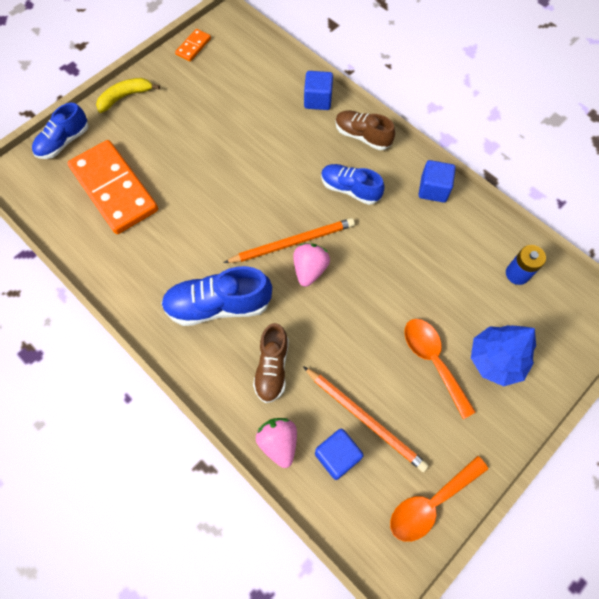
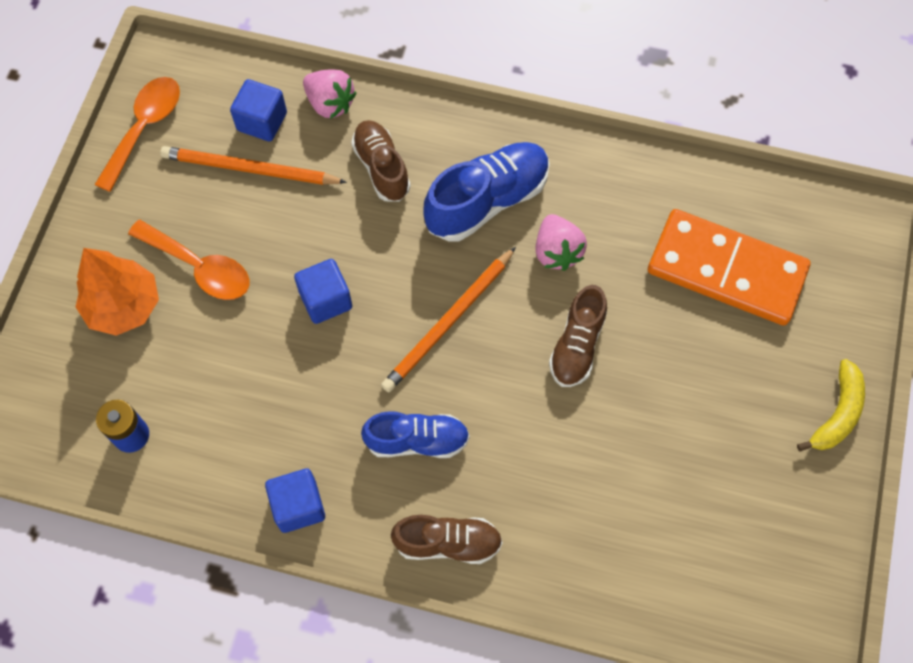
camera: 150 degrees right, 0 degrees up
(64, 142) = (851, 298): blue shoe -> none
(193, 46) = (818, 567): orange domino -> none
(229, 193) = (577, 345): none -> brown shoe
(309, 269) = (405, 298): pink strawberry -> pink strawberry (557, 252)
(318, 100) = (554, 573): blue cube -> blue cube (326, 300)
(495, 360) = (123, 306): blue tree -> orange tree

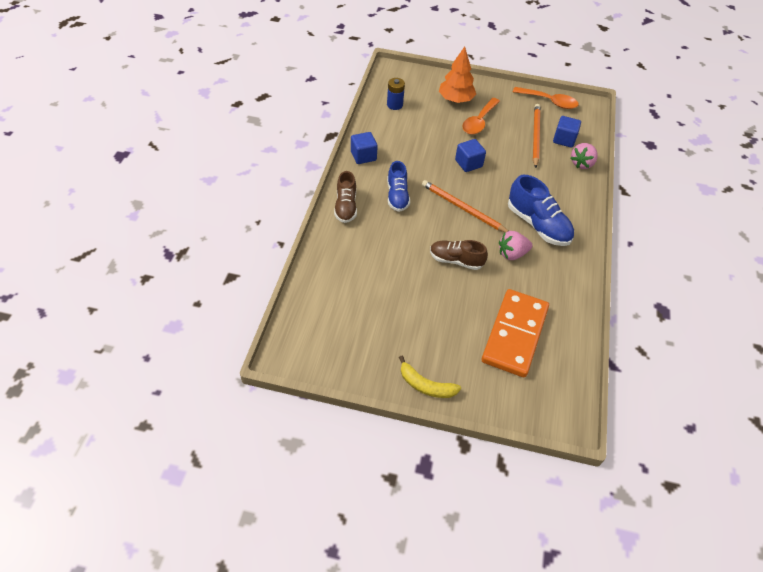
camera: 85 degrees right, 15 degrees down
(381, 168) = (548, 183): brown shoe -> none

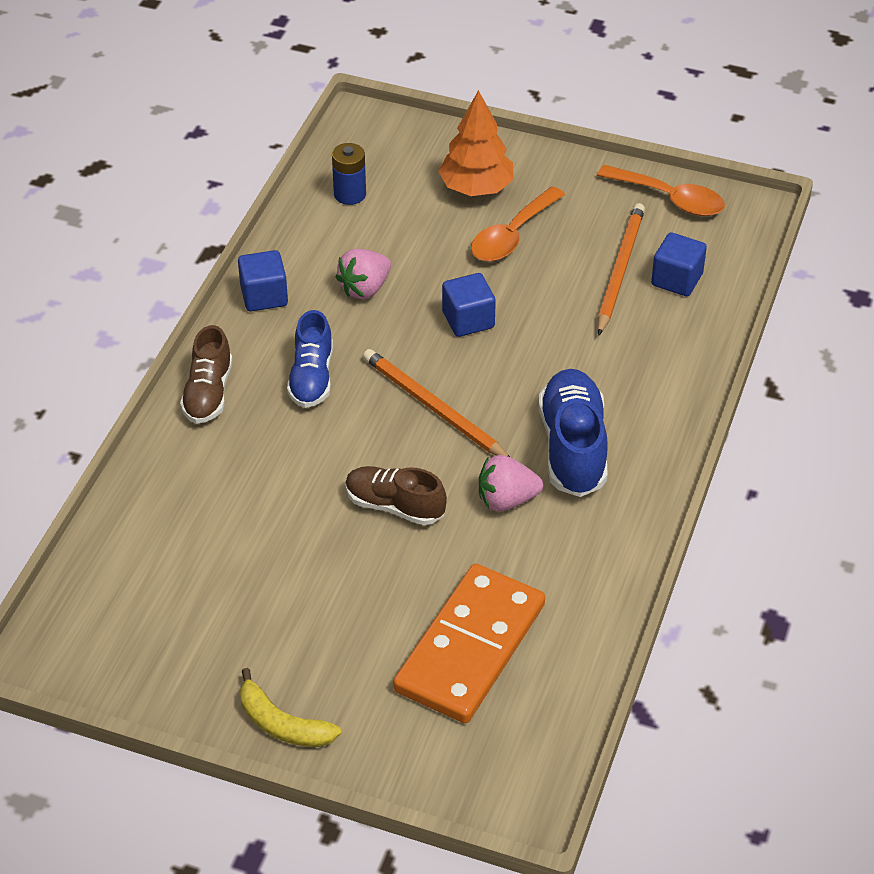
camera: 10 degrees right, 5 degrees down
(538, 225) = (573, 447): blue shoe -> blue shoe turned 150 degrees counterclockwise
(582, 163) = (699, 330): pink strawberry -> pink strawberry (365, 288)

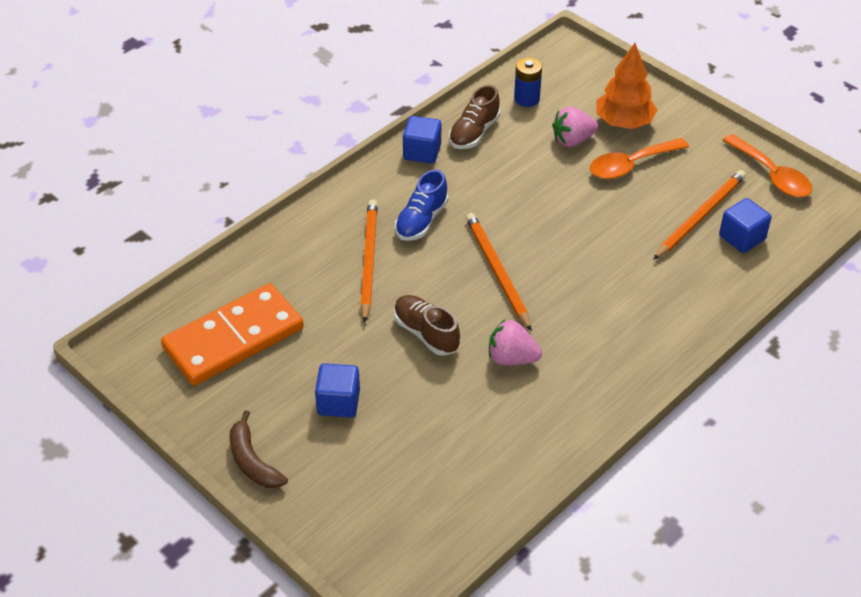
camera: 25 degrees right, 0 degrees up
(208, 393) = (342, 207): brown shoe -> brown shoe (474, 133)
(278, 445) = (369, 260): none -> orange pencil
(282, 724) = (252, 461): yellow banana -> brown banana
(365, 288) = (497, 169): pink strawberry -> pink strawberry (572, 140)
(468, 320) = (561, 216): blue cube -> blue cube (338, 402)
(470, 648) = (420, 458): orange domino -> orange domino (233, 339)
(573, 447) = (585, 337): blue shoe -> none

